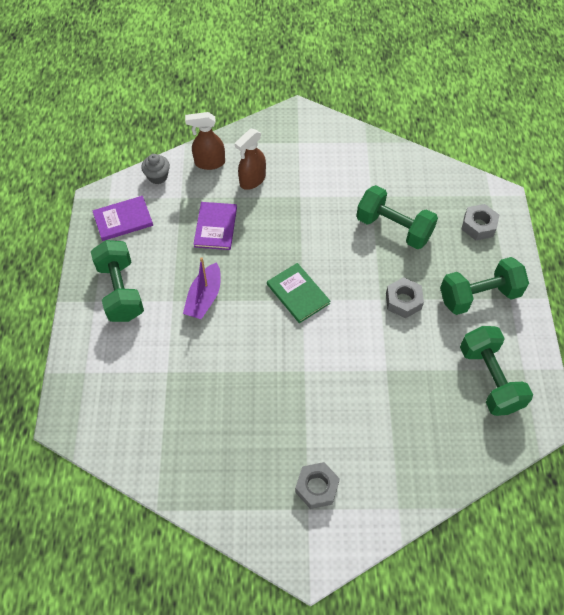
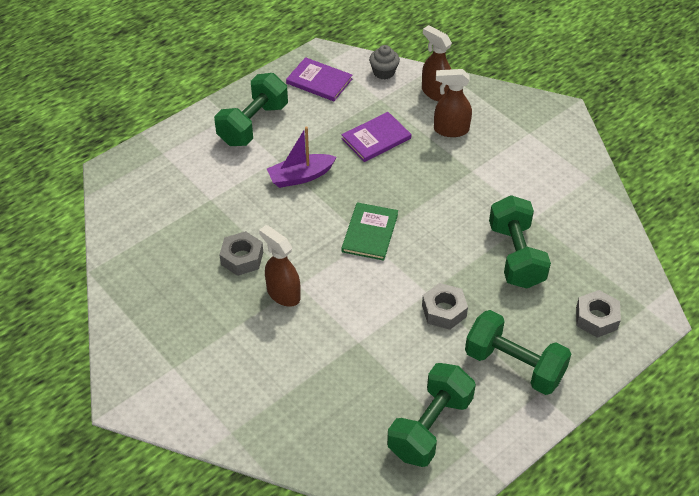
camera: 50 degrees right, 10 degrees down
(303, 387) = (283, 294): none -> brown spray bottle
(316, 487) = (198, 361): grey nut -> grey nut (242, 258)

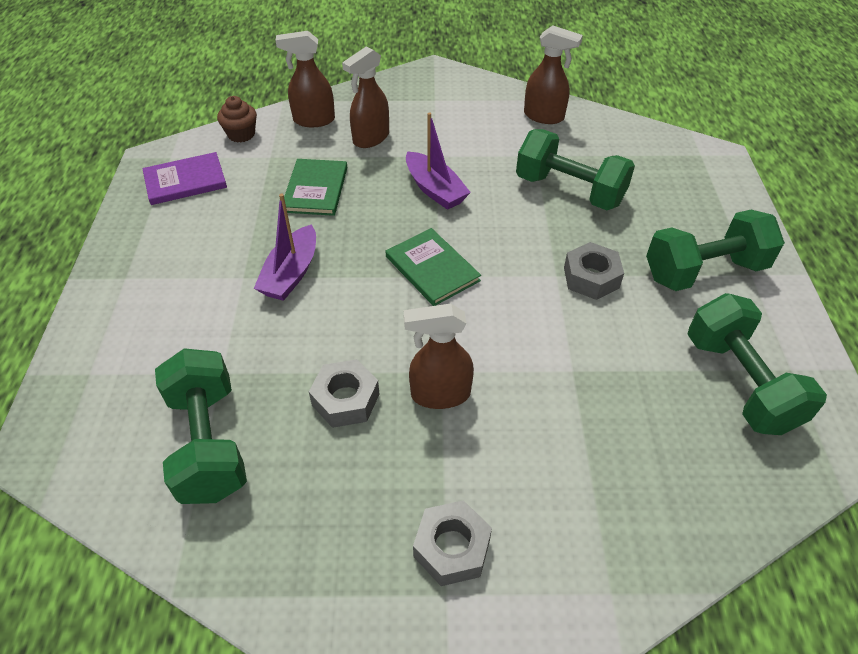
camera: 50 degrees left, 0 degrees up
(253, 124) = (167, 265): green dumbbell -> green dumbbell (209, 443)
(376, 138) = (316, 189): purple book -> green book
(384, 72) = (241, 134): grey cupcake -> brown cupcake
(439, 191) = (435, 190): none -> purple boat
(582, 198) = (544, 116): none -> brown spray bottle
(596, 318) = (690, 188): grey nut -> grey nut (451, 548)

